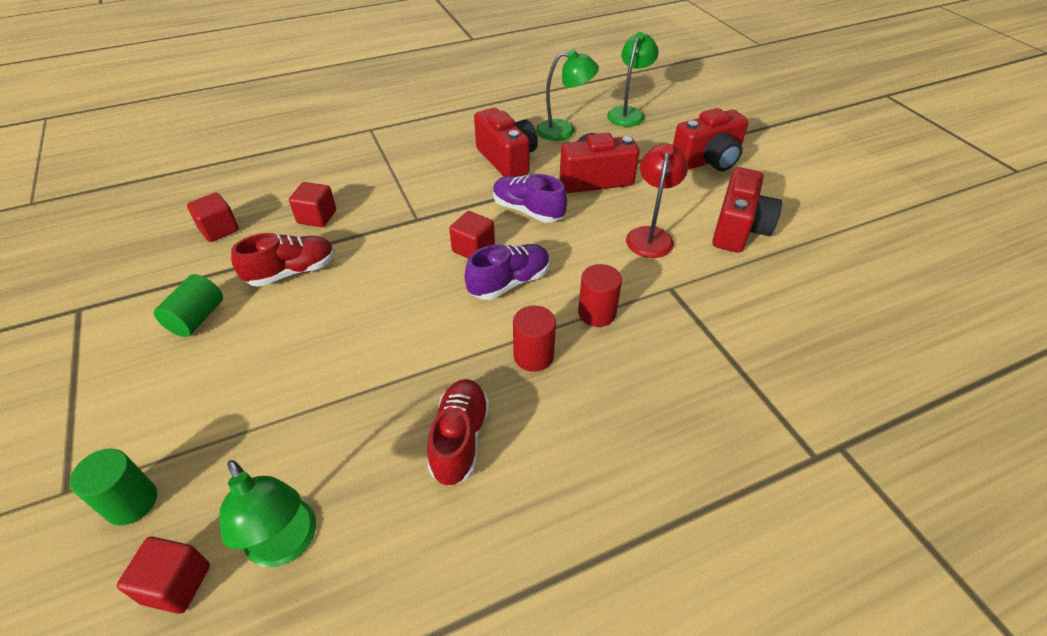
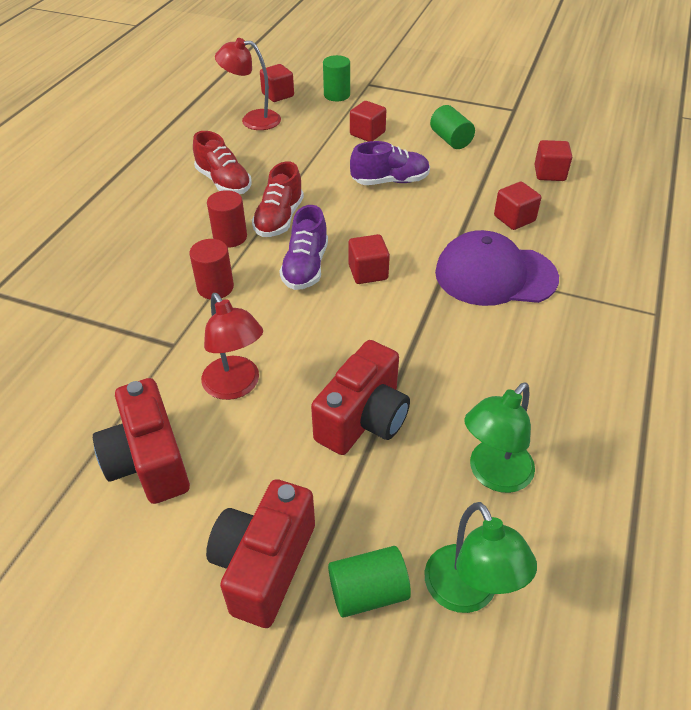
camera: 135 degrees right, 0 degrees up
(233, 392) = (367, 134): none -> red cube
(287, 545) = (252, 120): green lamp -> red lamp
(292, 272) = (453, 184): red shoe -> red shoe (279, 219)
(403, 195) = (495, 275): none -> purple cap
(507, 159) = (480, 377): red camera -> none
(528, 210) = (376, 333): purple shoe -> purple shoe (390, 181)
(669, 132) = (368, 592): none -> green cylinder

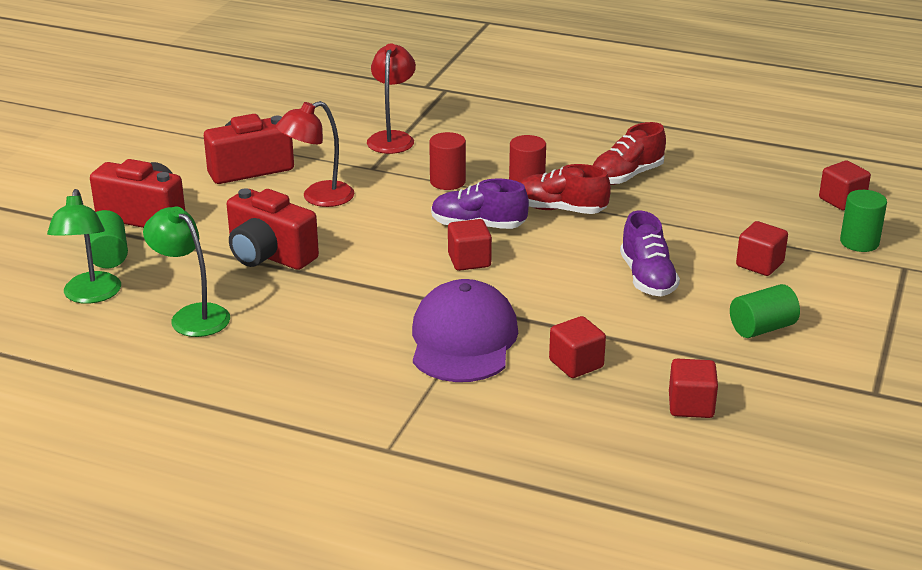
camera: 90 degrees right, 15 degrees down
(252, 120) = (769, 186): red lamp -> red lamp (392, 138)
(467, 593) = (90, 296): green lamp -> green lamp turned 75 degrees counterclockwise

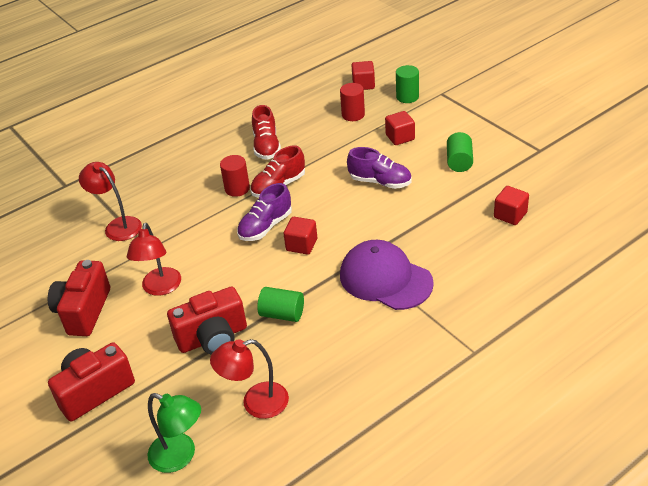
camera: 55 degrees left, 10 degrees up
(108, 255) = (132, 430): green cylinder -> green cylinder (282, 314)
(192, 315) = (255, 403): green lamp -> red lamp
(447, 182) = (200, 220): red cylinder -> red cylinder (353, 115)
(576, 364) = (443, 242): red cube -> none

